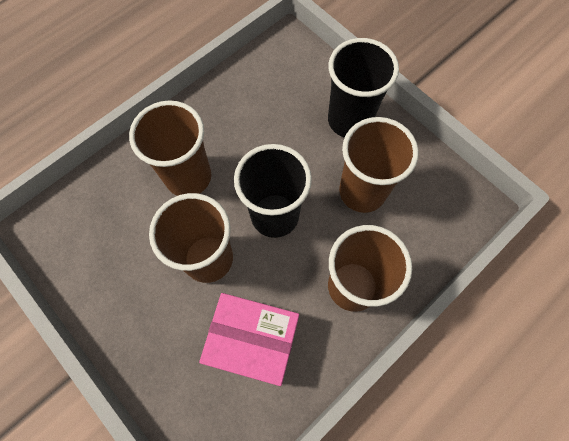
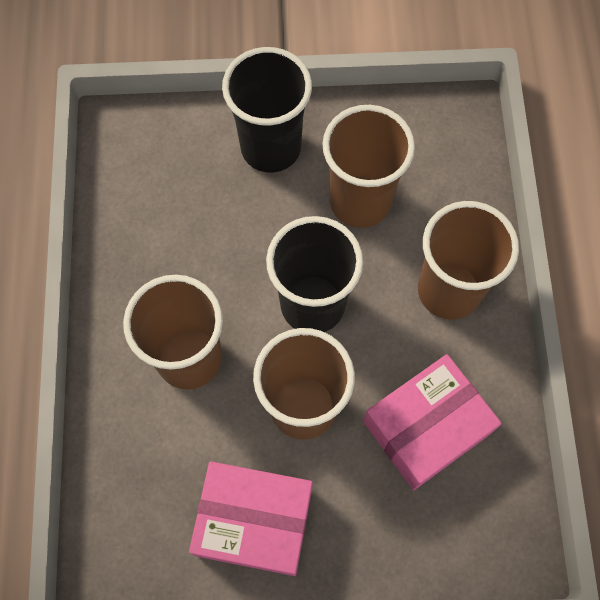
camera: 50 degrees left, 0 degrees up
(119, 284) = (254, 521): none -> pink box

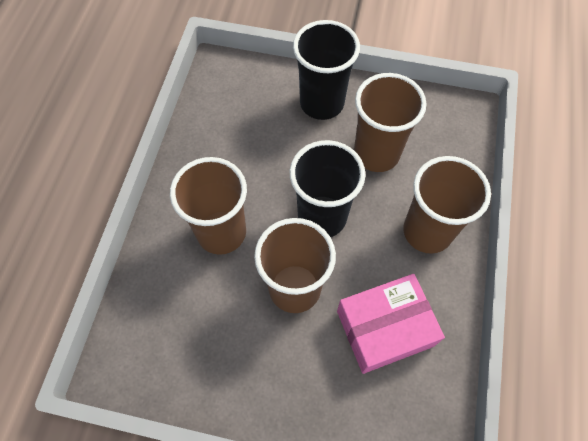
camera: 15 degrees right, 5 degrees down
(254, 521) = (233, 364): pink box -> none

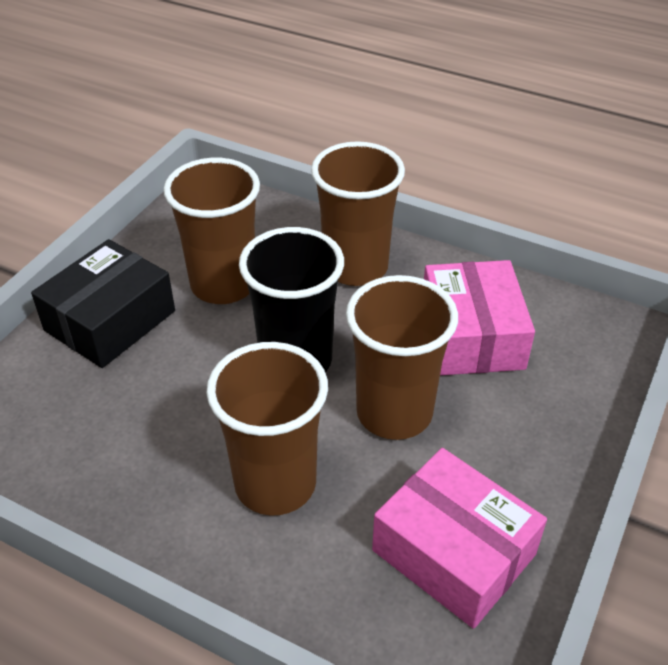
camera: 75 degrees left, 20 degrees down
(194, 346) = (453, 552): none -> pink box
(322, 103) = (110, 321): black cup -> black box

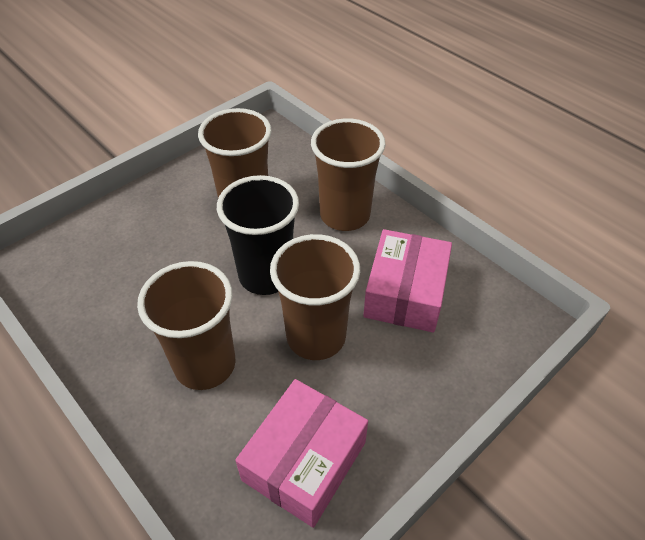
camera: 20 degrees right, 5 degrees up
(110, 321) = (157, 211): black box -> none
(453, 552) = (304, 461): pink box -> pink box turned 60 degrees clockwise

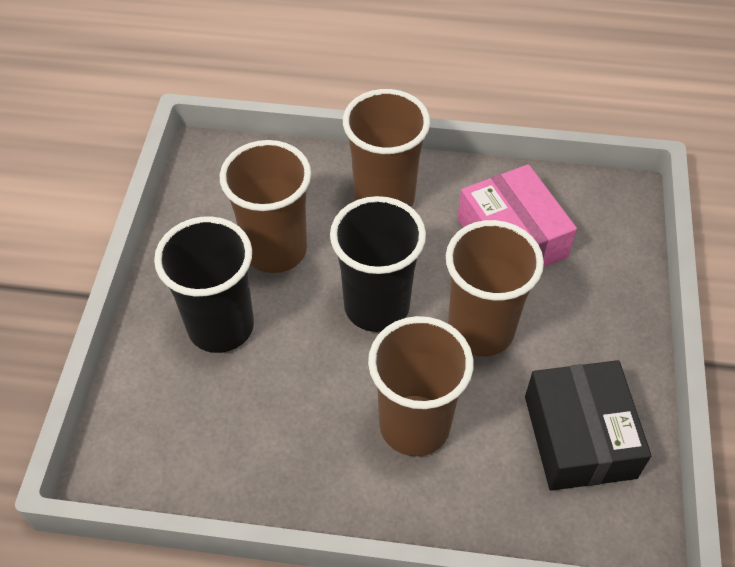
camera: 40 degrees left, 5 degrees up
(166, 226) = (221, 326): none -> black cup
(304, 461) = (579, 436): pink box -> black box

